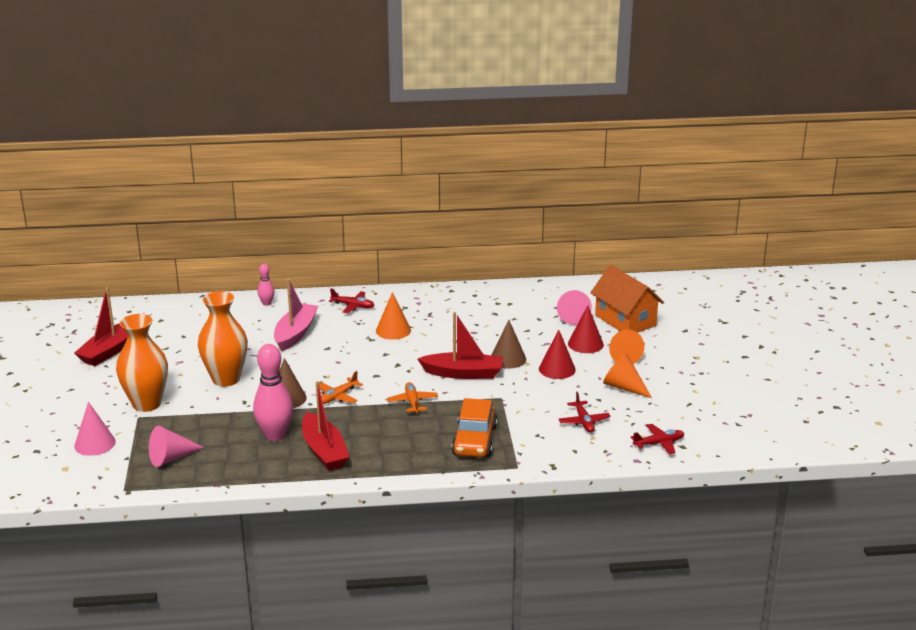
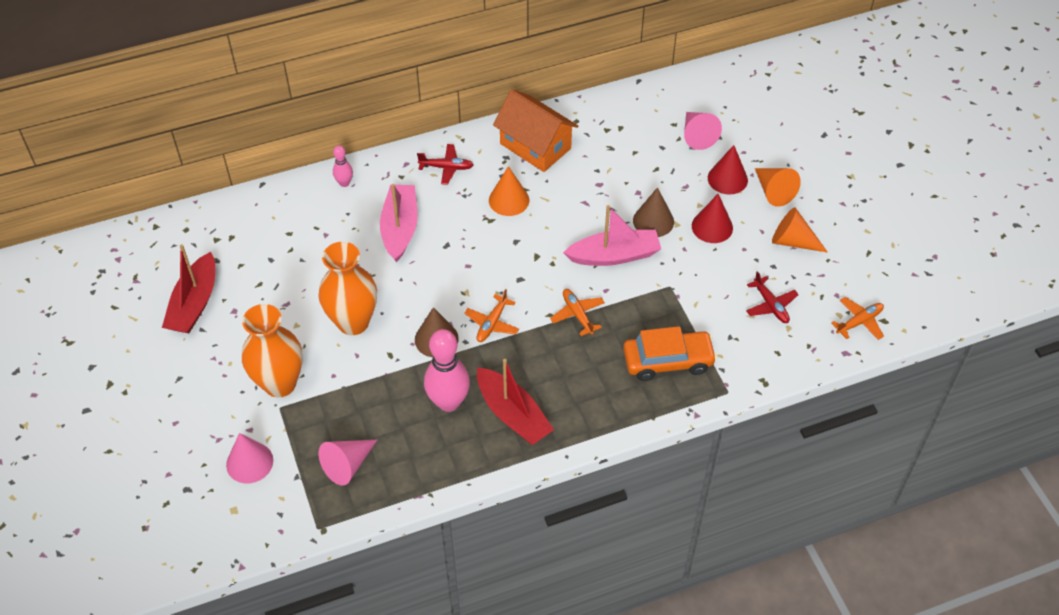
camera: 15 degrees left, 25 degrees up
(463, 373) = (614, 255): red boat -> pink boat
(474, 440) = (668, 361): orange car -> orange car turned 90 degrees counterclockwise
(625, 320) = (756, 131): orange house -> orange house (535, 146)
(659, 443) = (859, 322): red plane -> orange plane

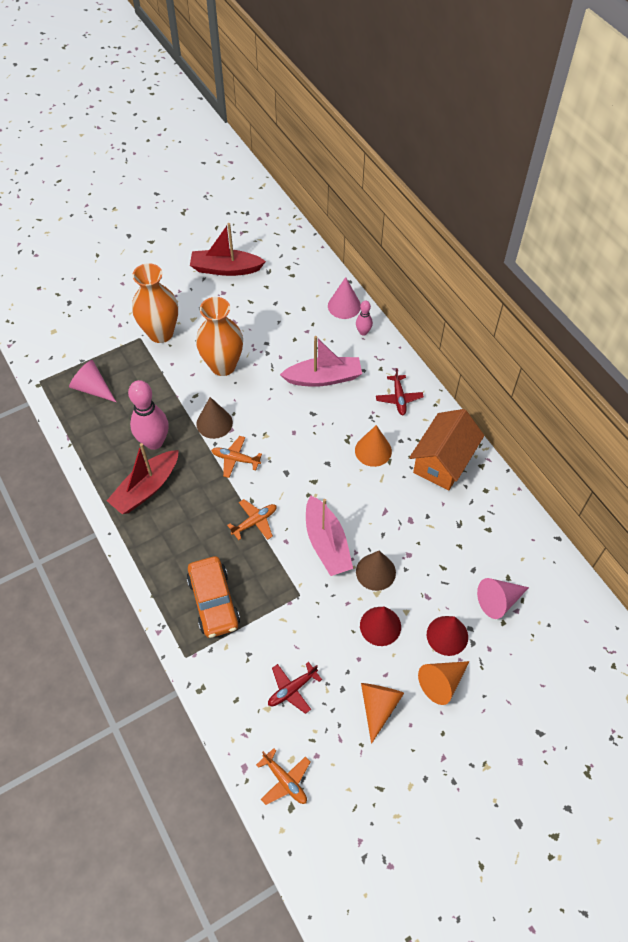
camera: 80 degrees right, 5 degrees up
(249, 462) = (92, 331): pink cone -> pink cone (344, 306)

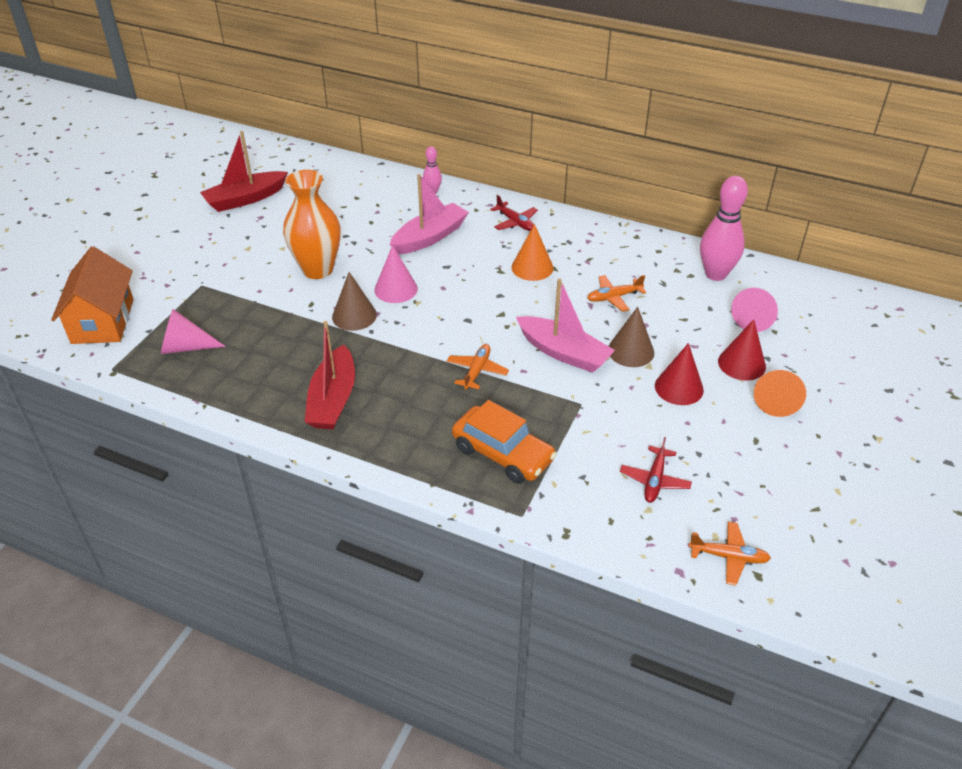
camera: 35 degrees left, 15 degrees down
(154, 442) = (303, 359): pink bowling pin -> pink bowling pin (715, 274)
(161, 333) = (222, 272): orange vase -> none
(235, 459) = (406, 333): orange plane -> orange plane (614, 297)
(344, 306) = (395, 181): pink cone -> pink cone (396, 289)
(378, 706) = (744, 447): orange cone -> none
(443, 461) = (601, 247): orange house -> orange house (102, 321)

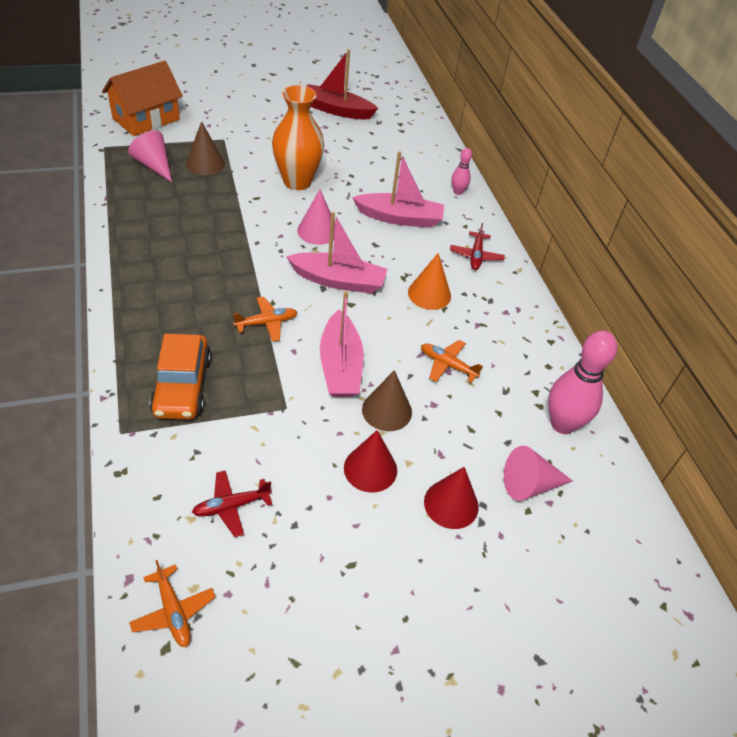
camera: 45 degrees right, 5 degrees up
(333, 399) = (163, 261): red boat -> none
(354, 316) = (265, 225): brown cone -> brown cone (205, 163)
(468, 307) = (338, 281): none -> pink boat
(776, 399) = (425, 556): orange cone -> none

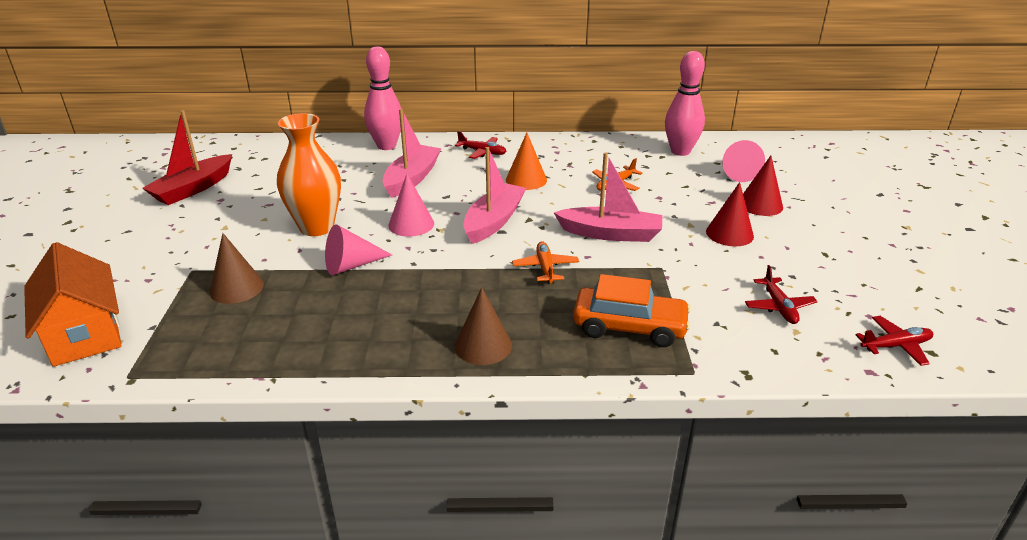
camera: 70 degrees left, 15 degrees down
(154, 165) = (211, 330): pink cone -> pink cone (351, 265)
(173, 611) = (895, 346): orange plane -> red plane
(387, 410) = (665, 218): brown cone -> brown cone (483, 345)
(458, 192) = (386, 146): pink bowling pin -> pink bowling pin, size x2.00

